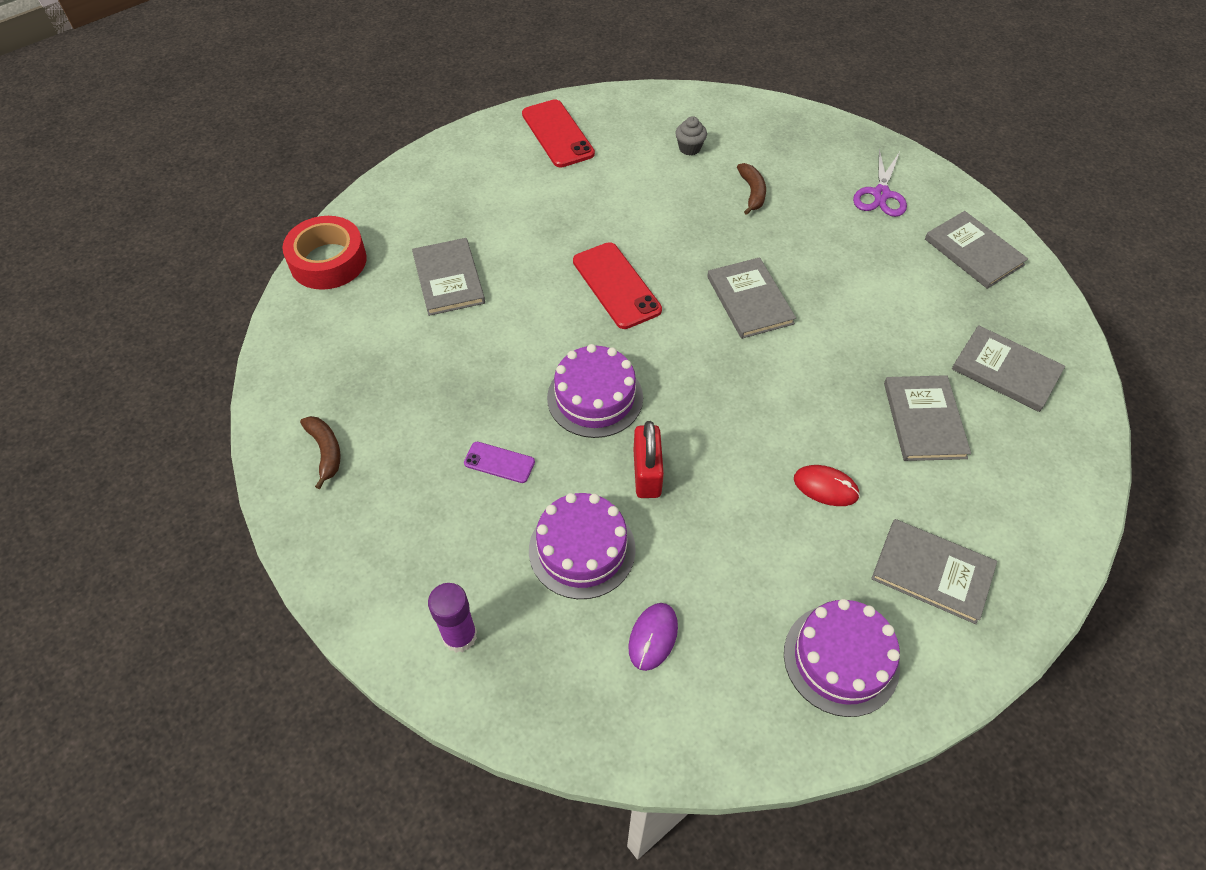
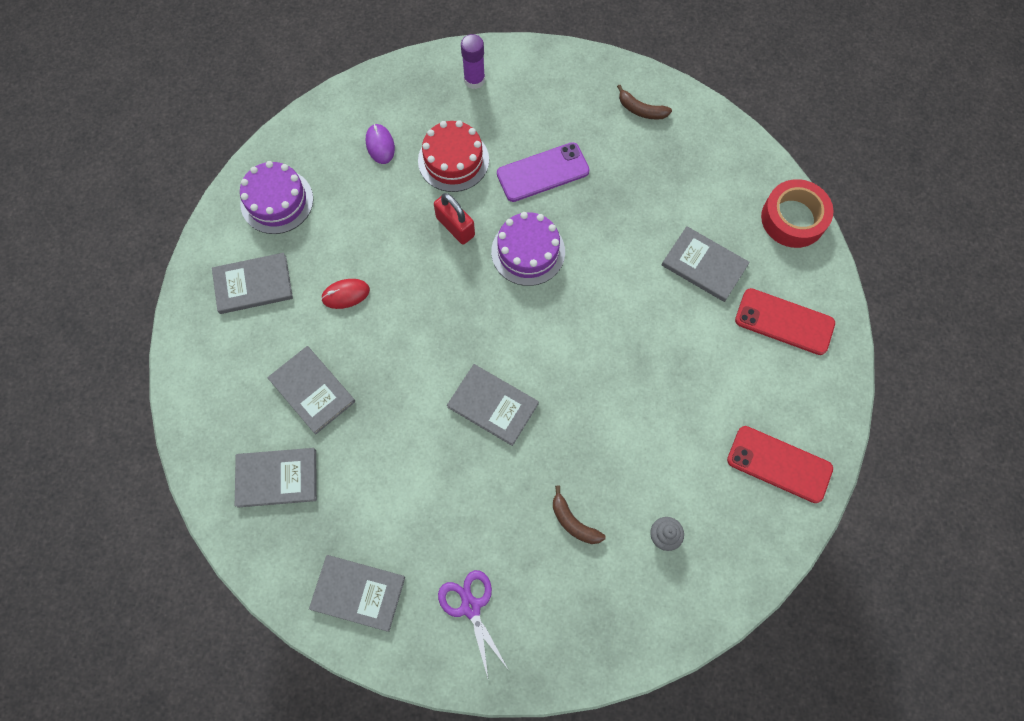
camera: 140 degrees right, 15 degrees up
(499, 462) = (543, 172): purple phone -> purple phone, size x1.84
(582, 549) = (453, 160): purple cake -> red cake
(616, 285) = (592, 346): red phone -> red phone (784, 322)

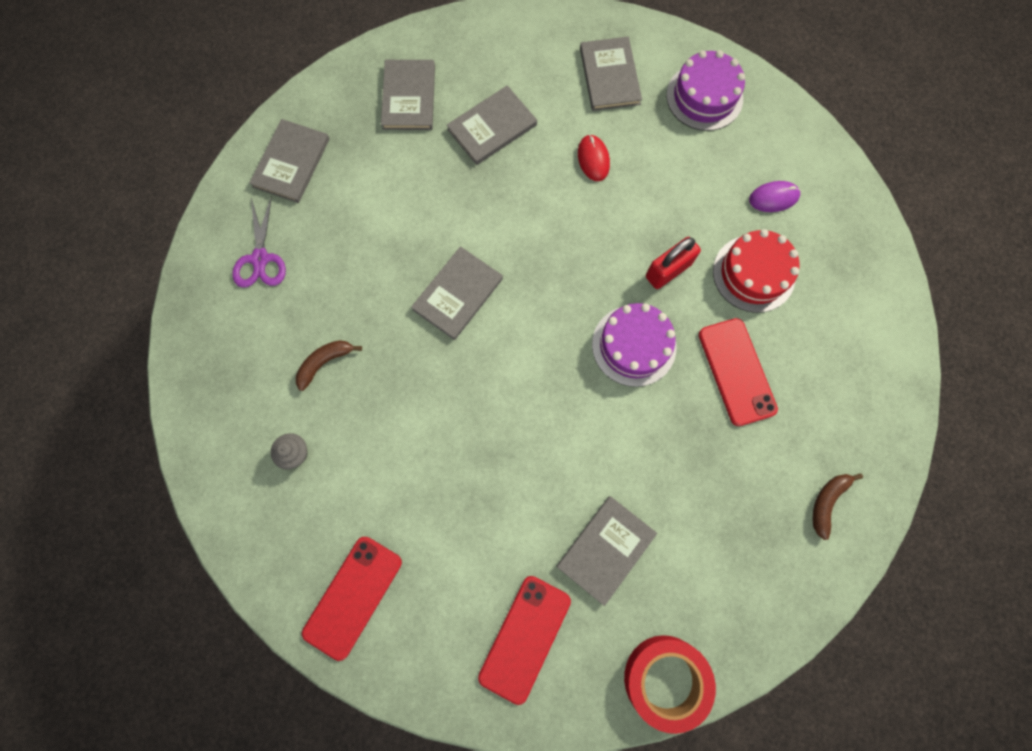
camera: 95 degrees right, 5 degrees up
(470, 607) = (260, 259): purple scissors -> purple scissors turned 105 degrees clockwise
(474, 80) = (865, 304): purple glue stick -> none
(543, 172) = (736, 371): purple phone -> red phone

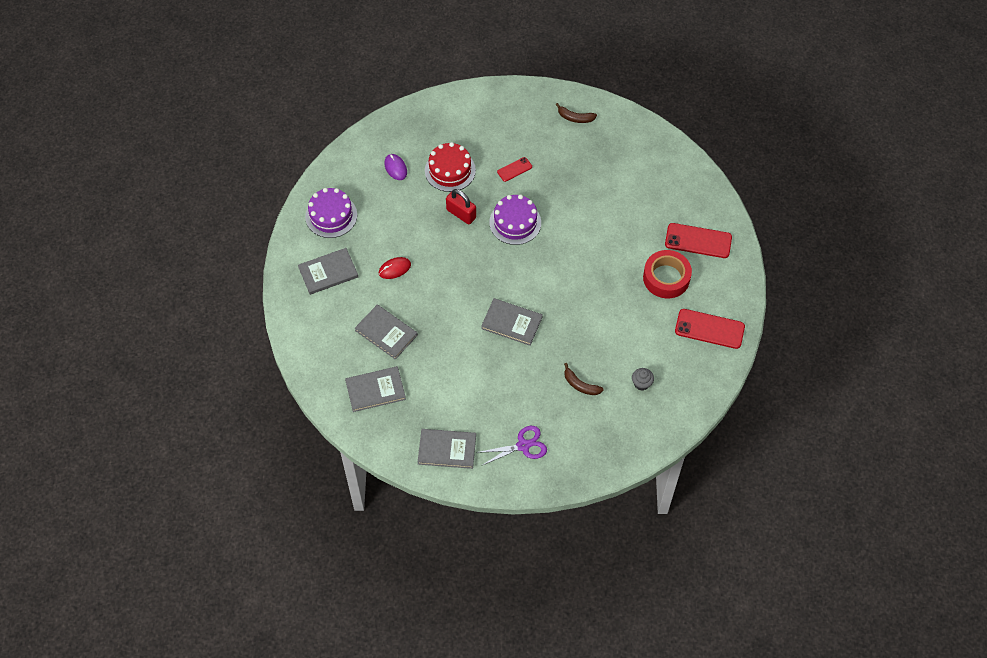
camera: 105 degrees left, 15 degrees down
(606, 549) = (638, 213): grey book -> none
(665, 679) = (693, 174): red tape -> red tape (666, 278)
(736, 371) = (514, 169): red phone -> red phone, size x0.54

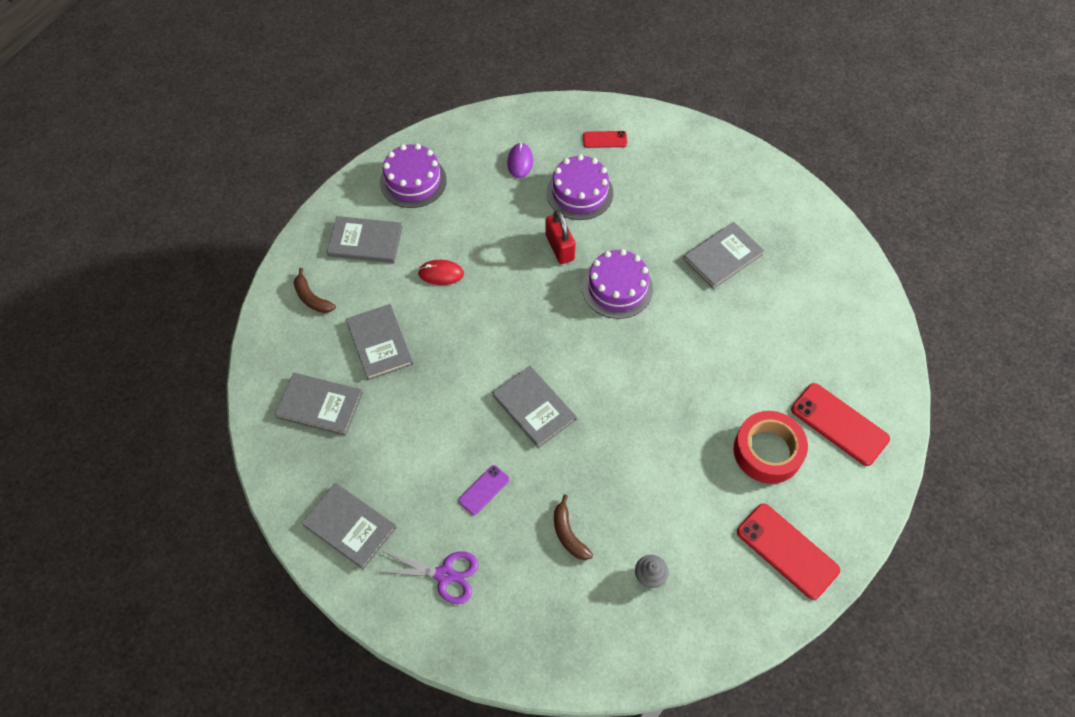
camera: 30 degrees right, 0 degrees up
(450, 170) = (579, 193): red cake -> purple cake
(513, 386) = (484, 490): none -> purple phone
(514, 169) = (656, 226): red phone -> red phone (605, 139)
(569, 170) = (723, 257): none -> grey book
(575, 118) = (768, 200): brown banana -> brown banana (312, 298)

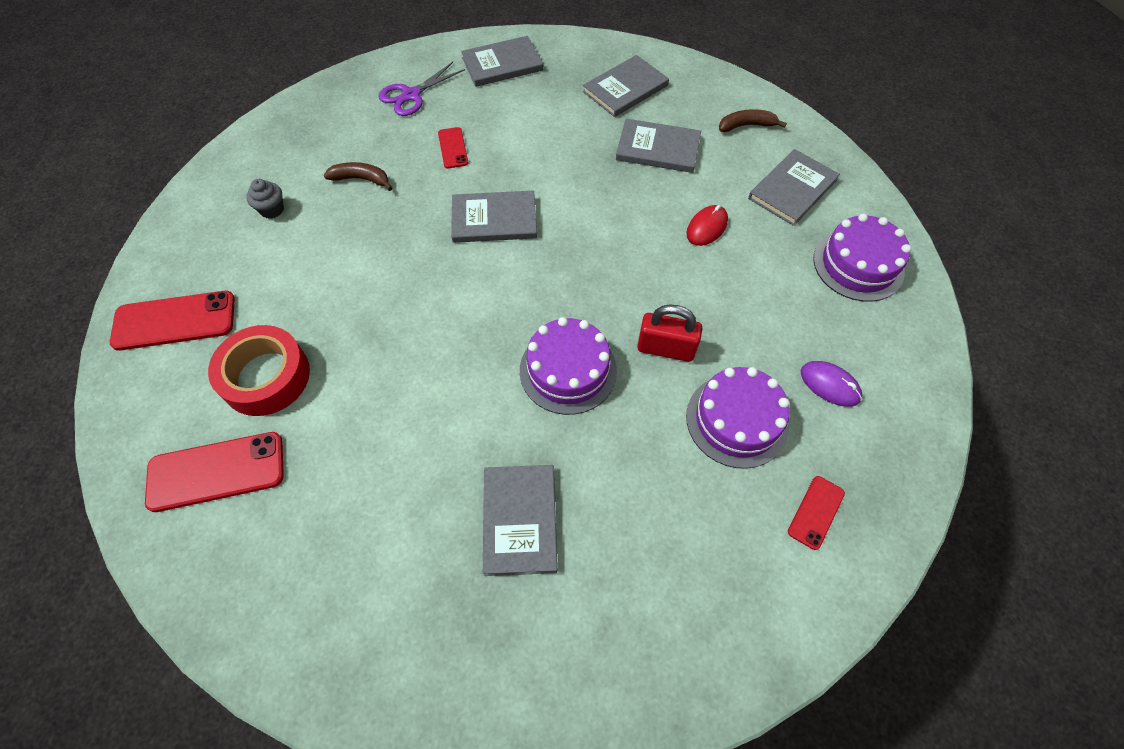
camera: 125 degrees right, 0 degrees up
(484, 490) = (453, 148): purple phone -> red phone

